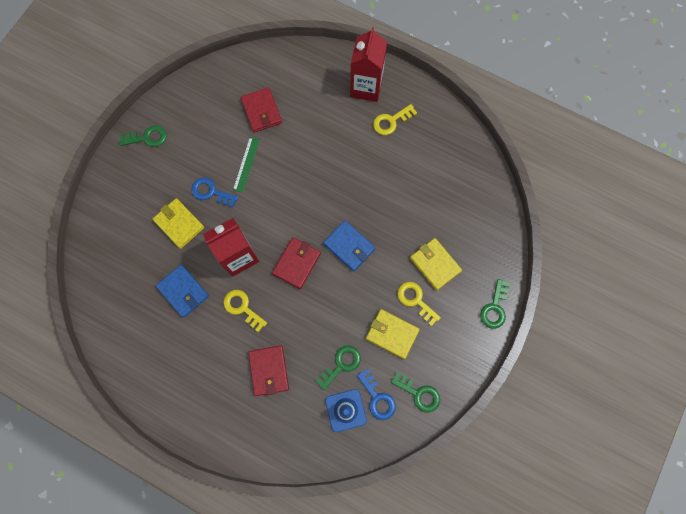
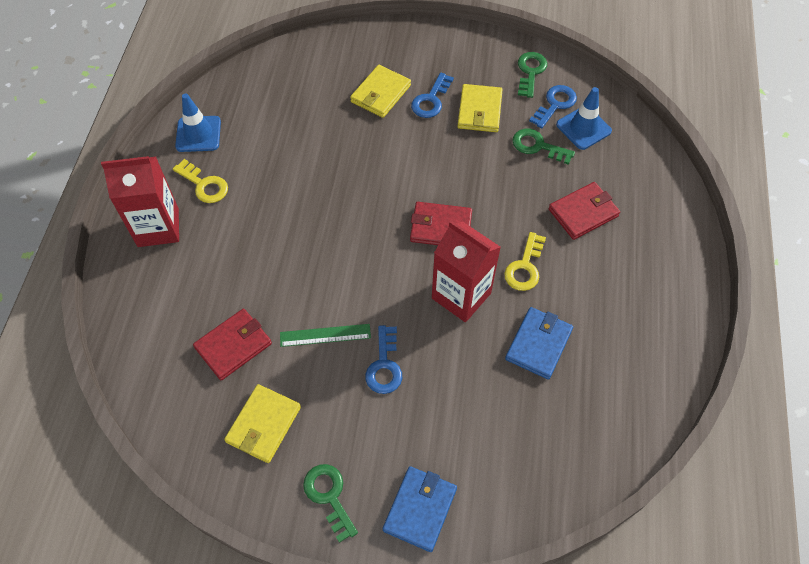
camera: 110 degrees left, 15 degrees down
(179, 224) = (448, 389): yellow wallet -> yellow wallet (263, 424)
(349, 246) = (394, 180): blue wallet -> blue wallet (420, 509)
(415, 300) = (431, 100): yellow key -> blue key
(438, 127) = (198, 134): none -> blue traffic cone
(494, 308) = (407, 33): green key -> none

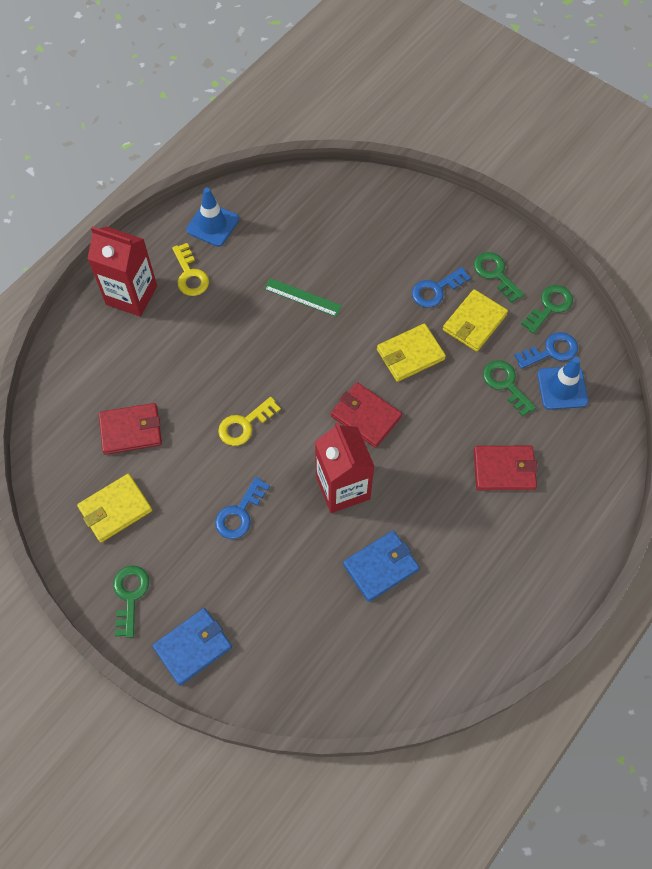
camera: 30 degrees right, 5 degrees up
(325, 335) = (208, 461): green ruler -> green ruler (302, 297)
(380, 93) = (394, 261): yellow wallet -> yellow wallet (410, 354)
(470, 67) = (495, 274): none -> green key
(525, 267) = (416, 492): yellow key -> yellow key (244, 425)

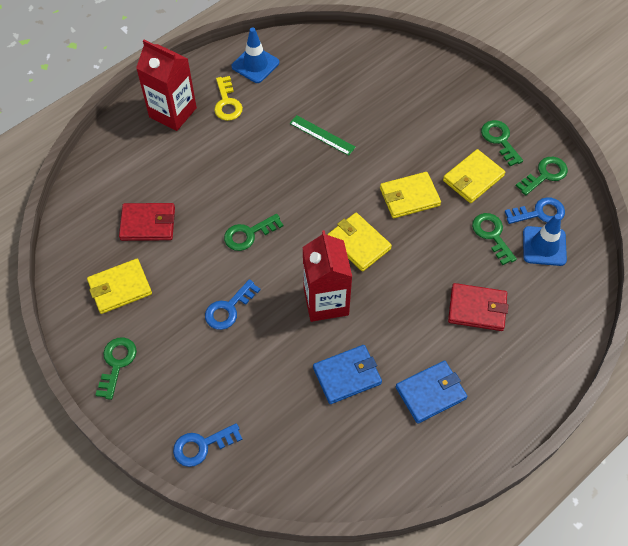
camera: 10 degrees right, 5 degrees down
(193, 647) = (162, 417): blue wallet -> blue wallet (430, 393)
(244, 425) = (248, 234): yellow key -> green key
(365, 416) = (359, 243): red wallet -> yellow wallet
(436, 290) = (443, 146): blue key -> blue key (202, 446)

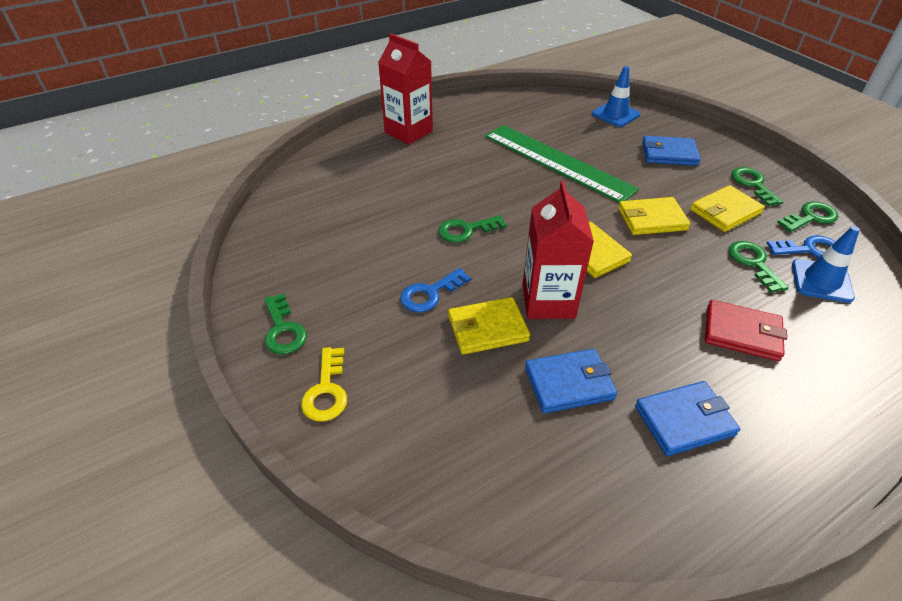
camera: 10 degrees right, 15 degrees down
(116, 363) = (283, 330): green key -> green key turned 135 degrees clockwise
(120, 288) = (312, 259): yellow wallet -> yellow wallet (487, 328)
(148, 224) = (359, 209): red wallet -> none
(202, 446) = (362, 438): blue key -> none
(227, 103) = (463, 130): yellow key -> yellow key (327, 390)
(255, 64) = (496, 108): blue traffic cone -> blue traffic cone (615, 114)
(322, 135) = (557, 162): green ruler -> green ruler, size x2.25
(426, 109) = (669, 154): none -> blue wallet

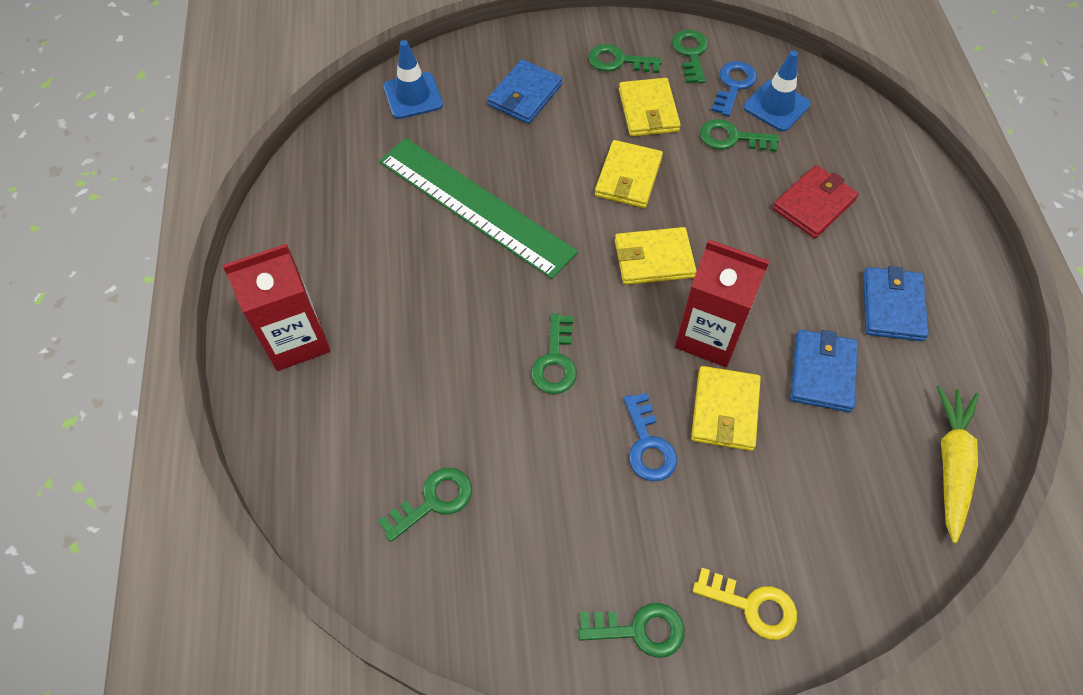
camera: 65 degrees left, 15 degrees up
(334, 211) = (433, 501): none -> green key
(541, 513) = (951, 464): none -> yellow carrot
(557, 162) = (475, 206): green ruler -> green ruler turned 60 degrees clockwise

